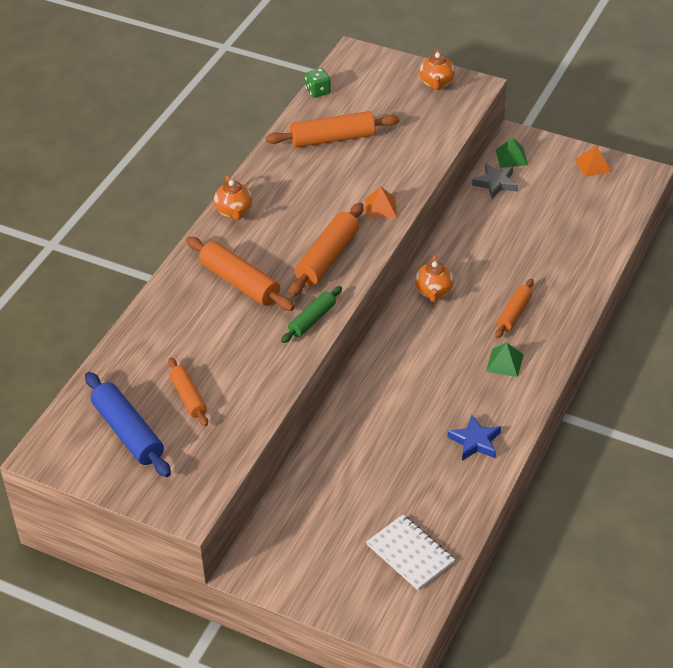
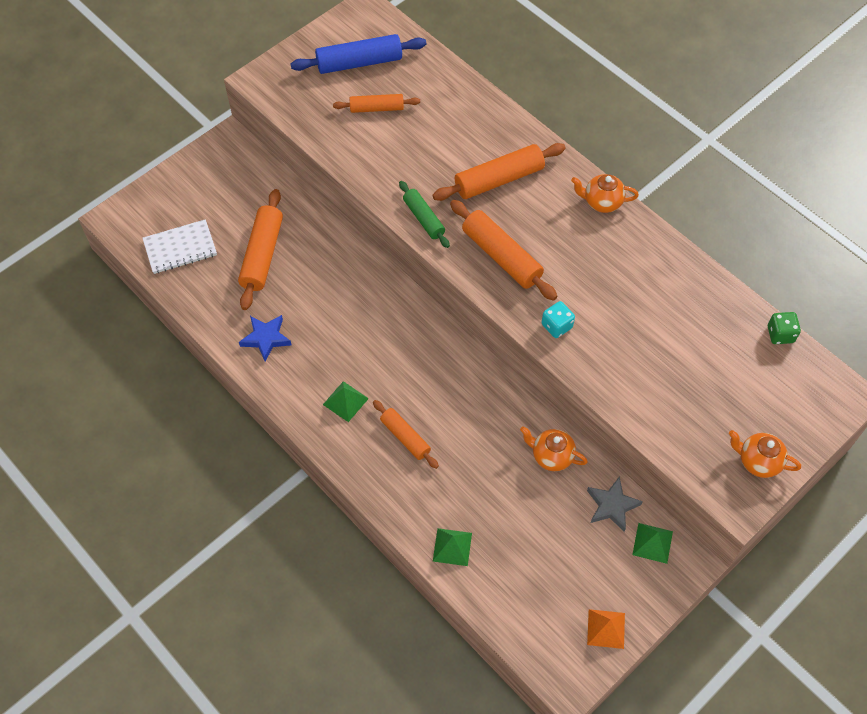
camera: 110 degrees right, 15 degrees up
(333, 139) = (688, 321): orange rolling pin -> orange rolling pin (262, 255)
(380, 207) = (556, 326): orange pyramid -> turquoise dice
(433, 291) = (468, 378): orange teapot -> orange teapot (551, 456)
(589, 258) = (452, 547): none -> green pyramid

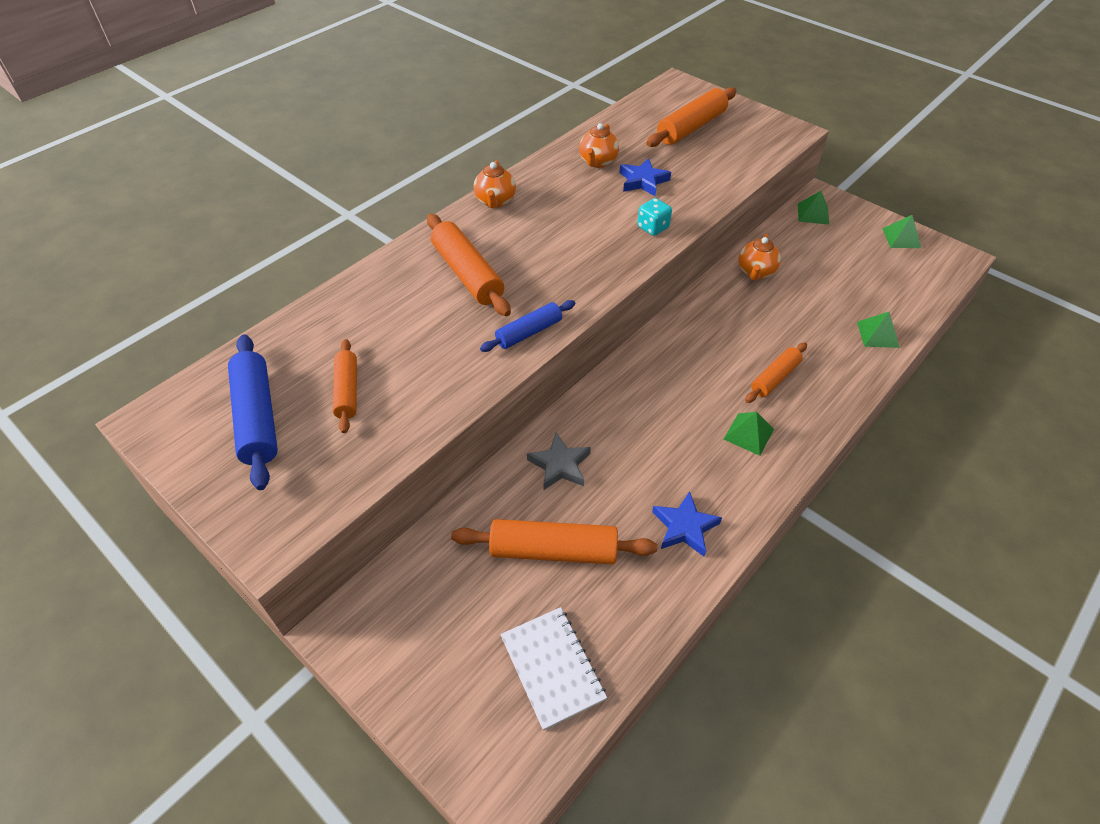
camera: 95 degrees left, 10 degrees down
(423, 218) = (529, 332): green rolling pin -> blue rolling pin
(501, 256) = (574, 268): orange rolling pin -> orange rolling pin (691, 128)
(606, 629) = (901, 238): orange pyramid -> green pyramid
(612, 506) = (789, 235): grey star -> grey star (560, 465)
(634, 329) = (643, 181): none -> blue star
(758, 461) = (752, 122): orange teapot -> orange teapot (597, 162)
(780, 334) = (628, 108): green dice -> none

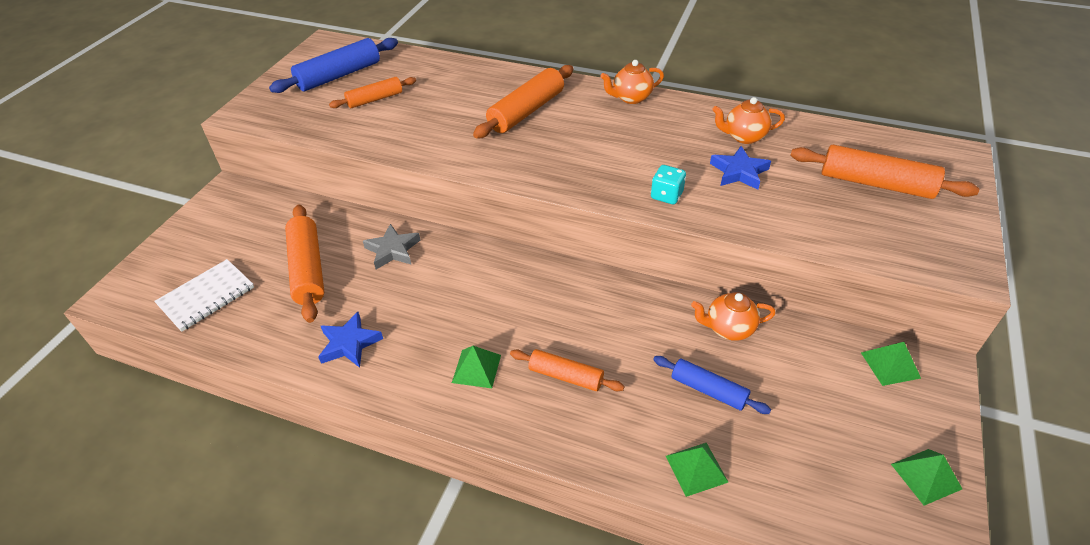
camera: 70 degrees right, 5 degrees down
(529, 332) = (473, 160): blue rolling pin -> blue rolling pin (708, 390)

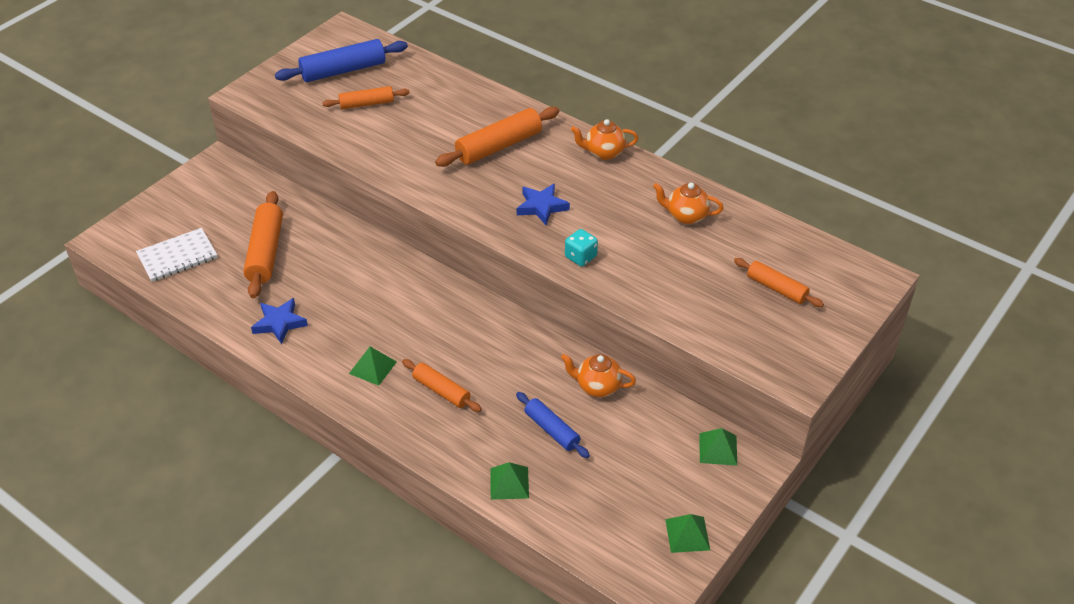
camera: 15 degrees right, 0 degrees up
(392, 250) = (342, 251): grey star -> none
(739, 172) = (659, 249): blue star -> blue star (541, 207)
(875, 184) = (776, 288): orange rolling pin -> orange rolling pin, size x0.62

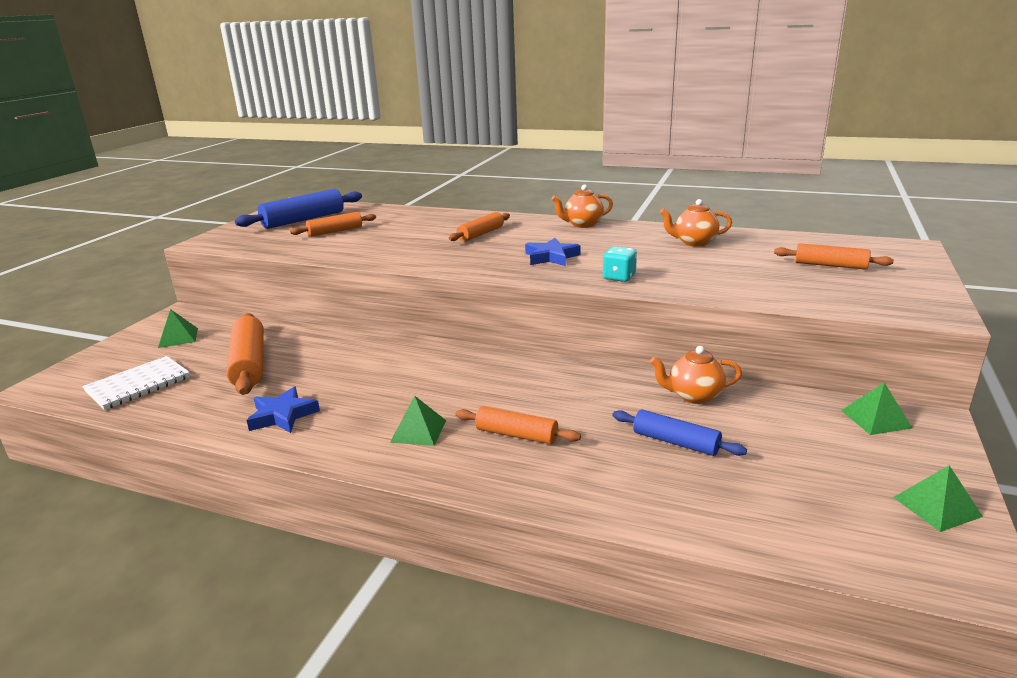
camera: 15 degrees left, 20 degrees down
(498, 146) = (480, 234): orange rolling pin -> orange rolling pin, size x0.62
(509, 483) = (666, 505): green pyramid -> green pyramid (178, 337)

